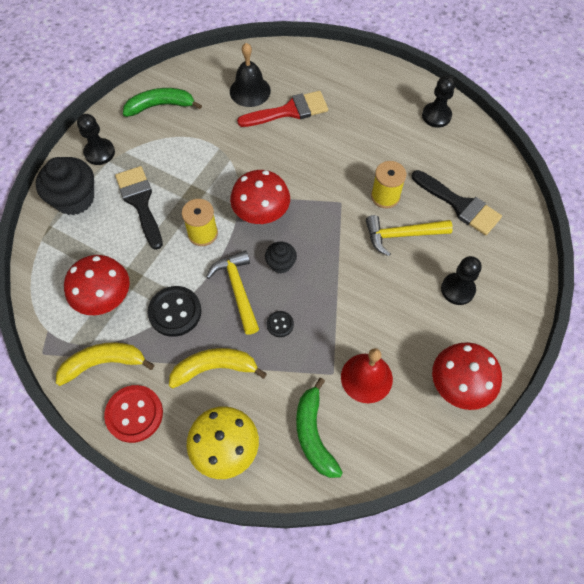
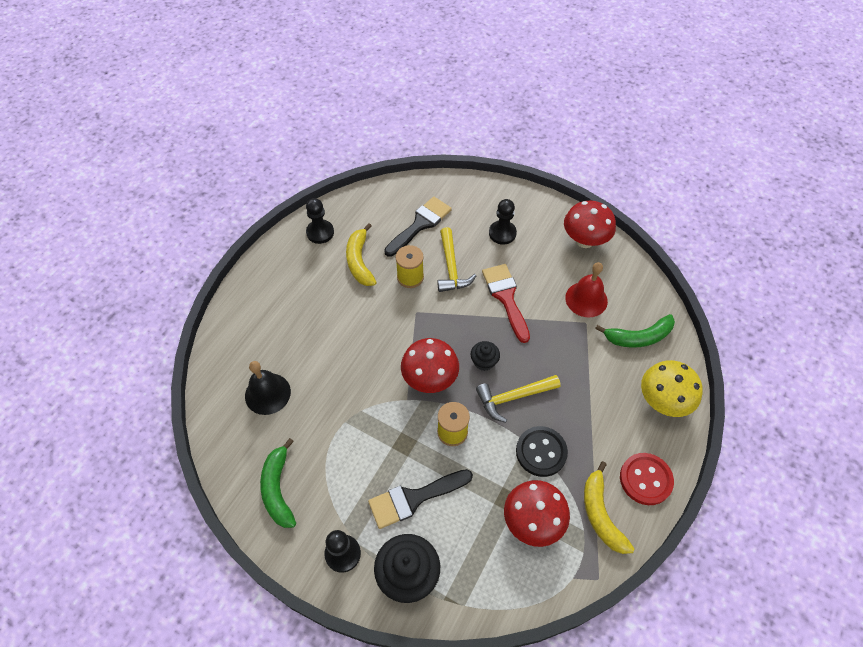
camera: 90 degrees left, 5 degrees down
(214, 368) = (593, 414): yellow banana -> yellow banana (359, 261)
(280, 324) = (545, 362): black button -> none
(289, 111) = (300, 355): red brush -> red brush (506, 297)

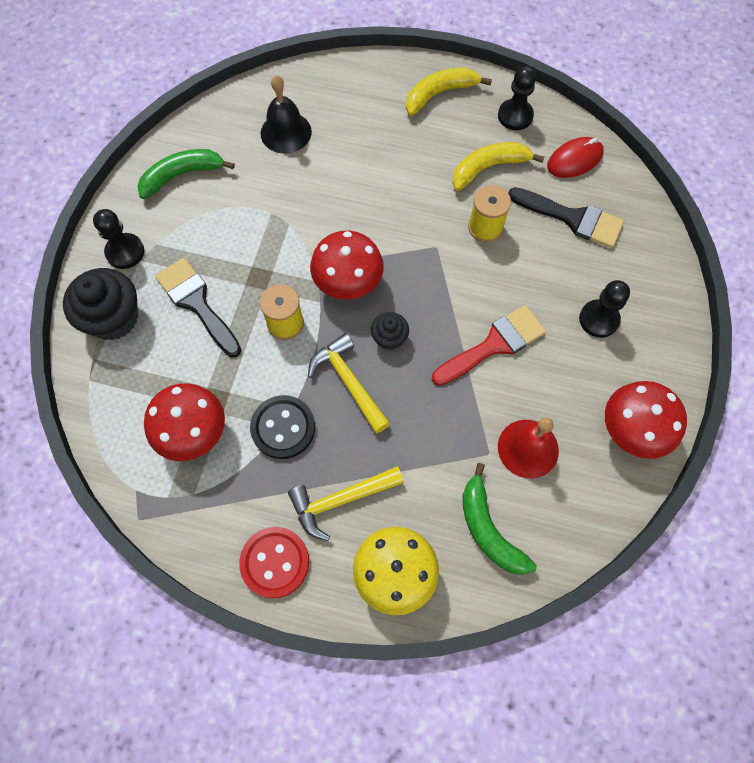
camera: 75 degrees right, 10 degrees up
(372, 209) = (574, 160): none -> red mouse
(451, 267) = (517, 270): yellow hammer -> yellow hammer (340, 500)
(601, 514) = (217, 512): yellow banana -> yellow banana (439, 94)

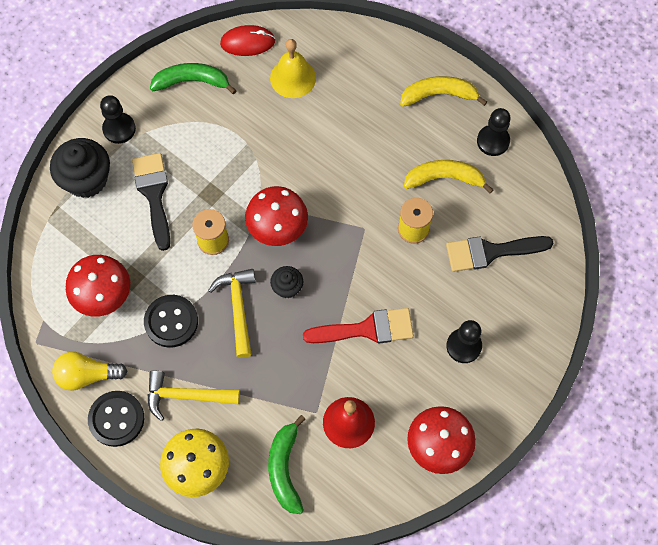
camera: 25 degrees right, 0 degrees up
(216, 529) = (87, 375): none -> yellow light bulb
(275, 562) = (116, 419): red button -> black button
(286, 132) = (293, 78): black bell -> yellow bell
(572, 218) = (490, 252): black brush -> black brush turned 120 degrees clockwise
(574, 160) = (522, 201): red mouse -> red mouse (247, 42)

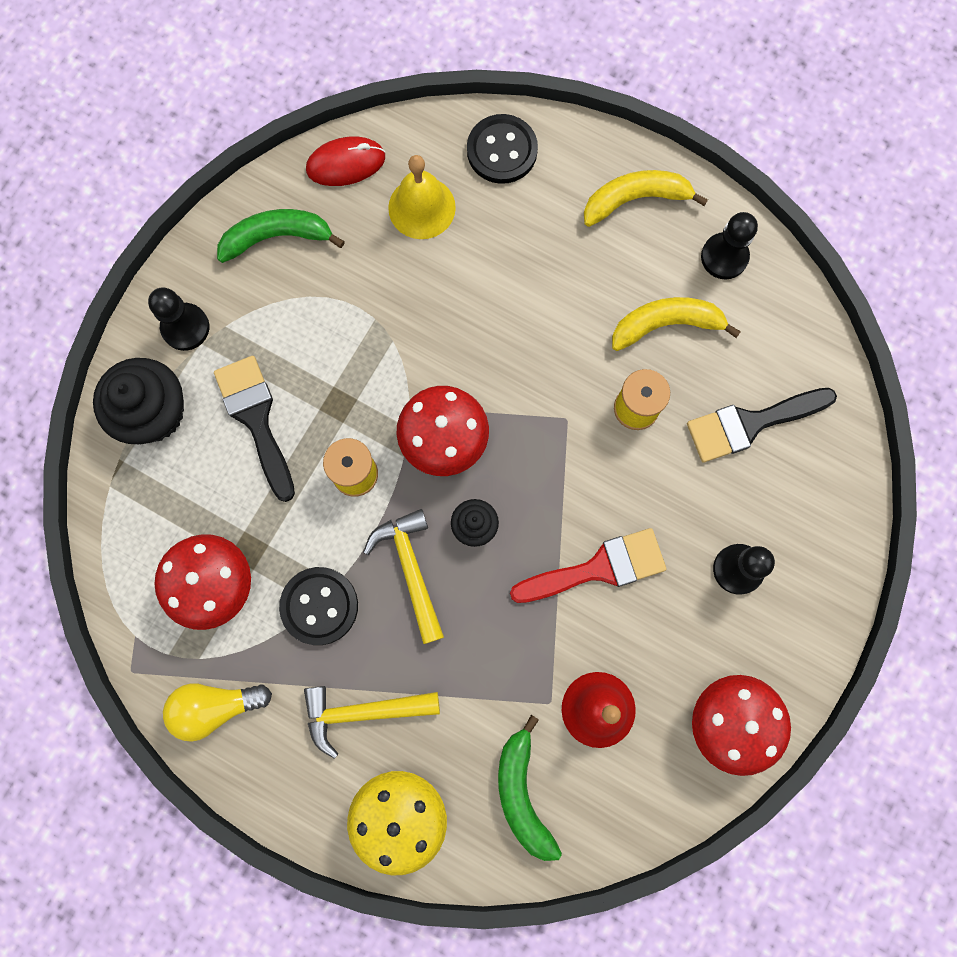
camera: 10 degrees left, 10 degrees up
(116, 419) = (270, 764): black button -> black button (502, 151)

